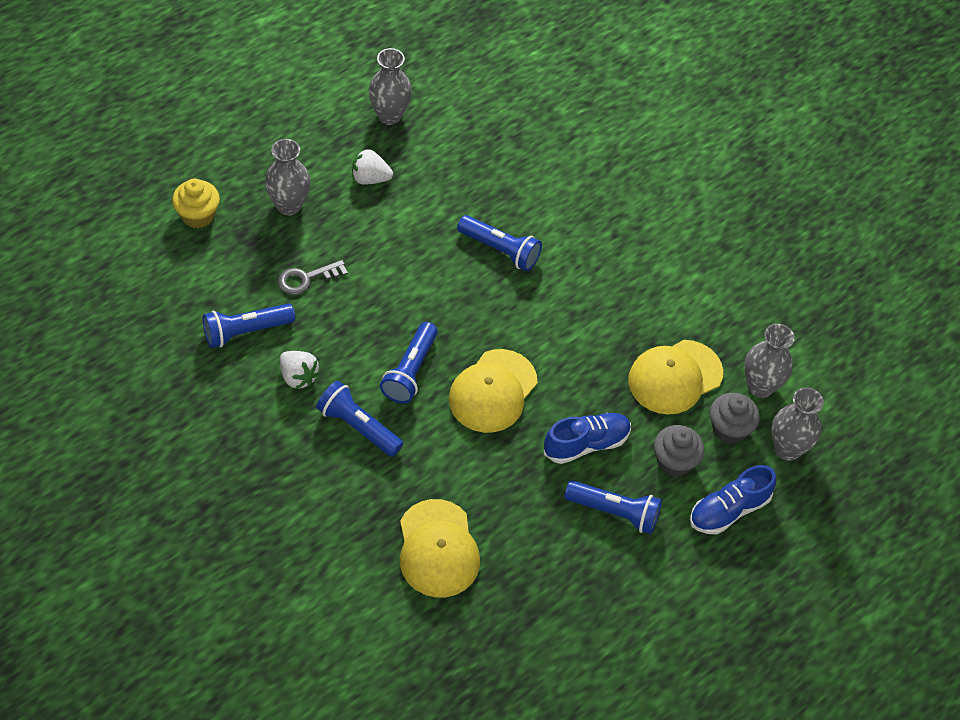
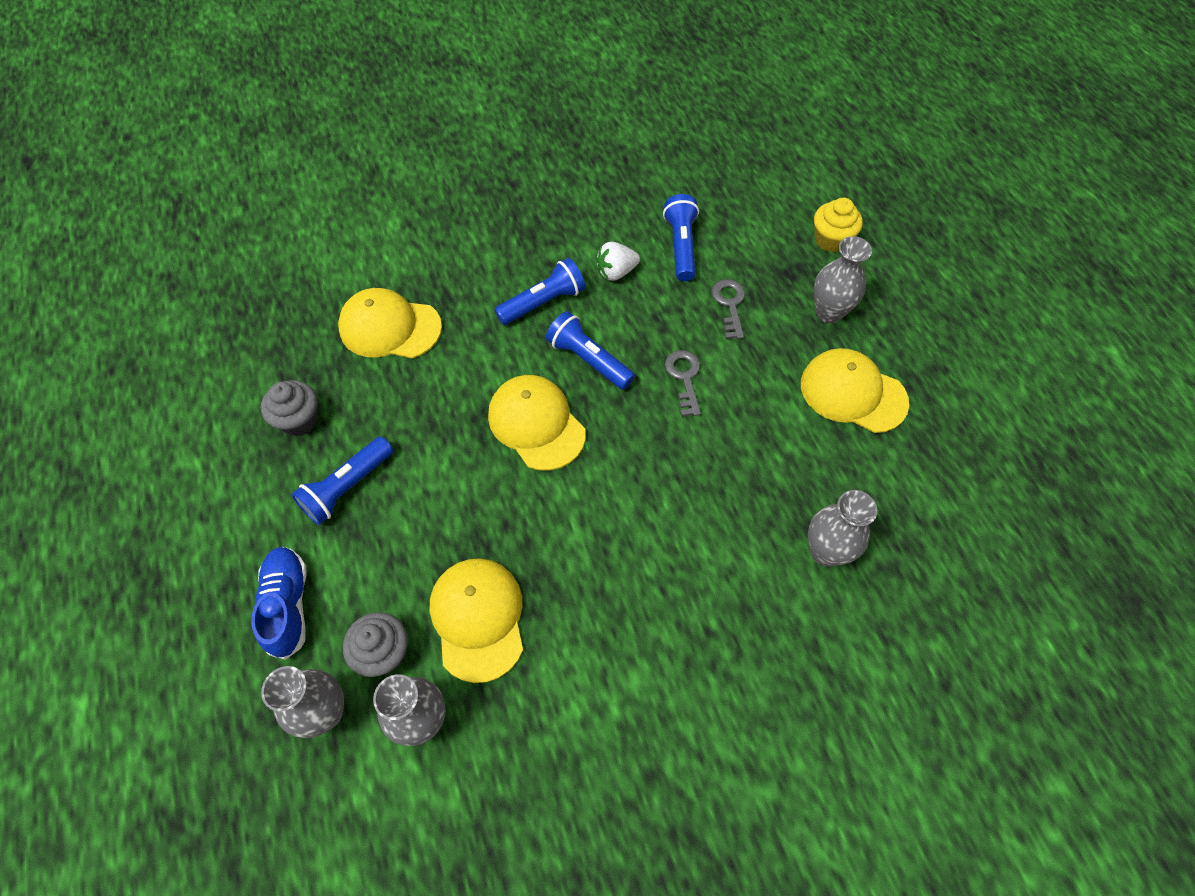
camera: 115 degrees right, 5 degrees up
(370, 178) = (853, 393): white strawberry -> yellow cap
(389, 115) = (948, 438): grey vase -> grey vase (825, 552)
(401, 295) = (684, 378): none -> grey key
(500, 250) = (719, 491): blue flashlight -> none
(586, 444) = (436, 489): blue shoe -> none
(674, 462) = (373, 571): grey cupcake -> grey cupcake (299, 420)

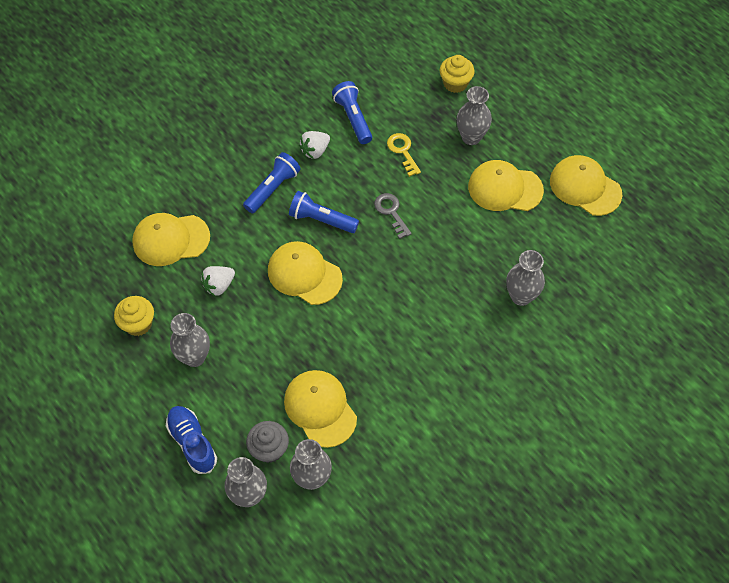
camera: 20 degrees left, 0 degrees up
(299, 420) = (138, 324): grey cupcake -> yellow cupcake
(347, 487) = (194, 357): blue flashlight -> grey vase
(421, 403) = (219, 285): none -> white strawberry
(729, 305) = (403, 151): grey key -> yellow key
(970, 425) = (585, 187): none -> yellow cap

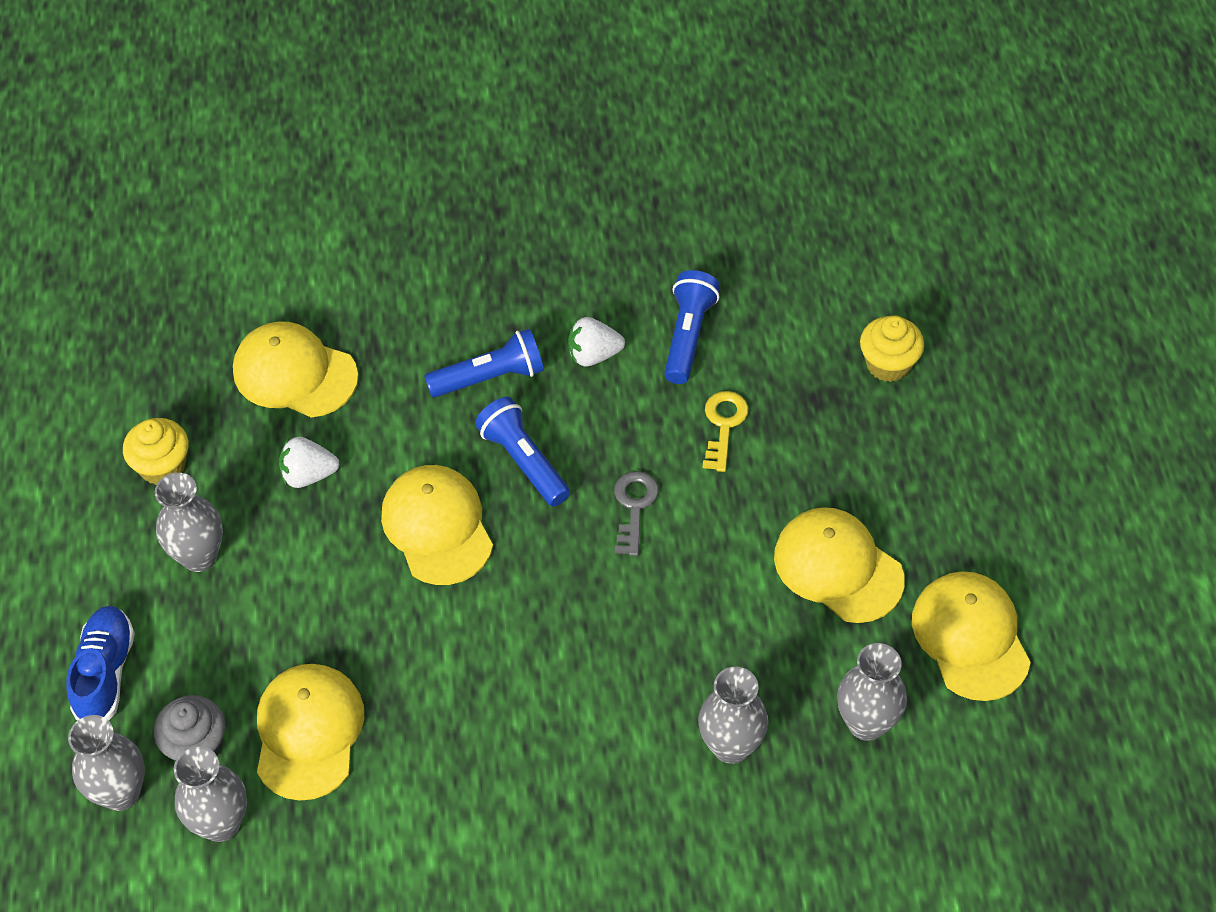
camera: 35 degrees right, 5 degrees down
(471, 137) = (847, 460): grey vase -> grey vase (866, 723)

